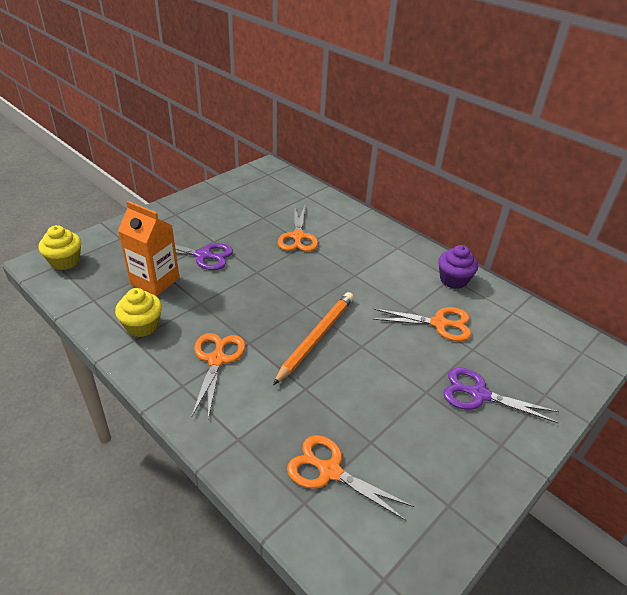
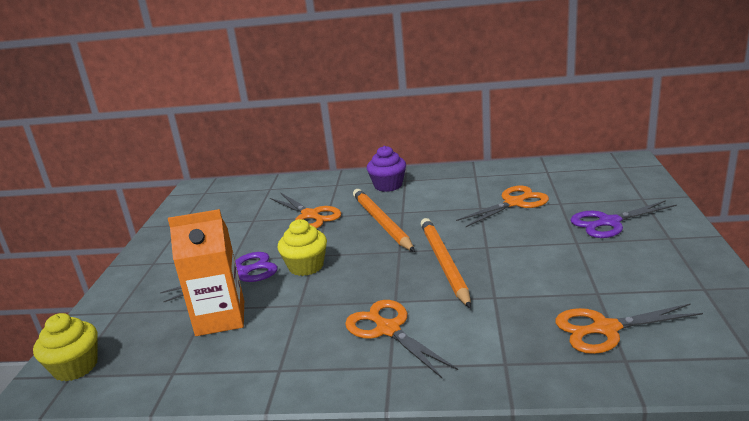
camera: 35 degrees left, 15 degrees down
(142, 326) = (268, 356): yellow cupcake -> yellow cupcake (306, 266)
(329, 274) = (381, 222): none -> orange pencil
(453, 280) = (478, 176): purple cupcake -> purple cupcake (388, 185)

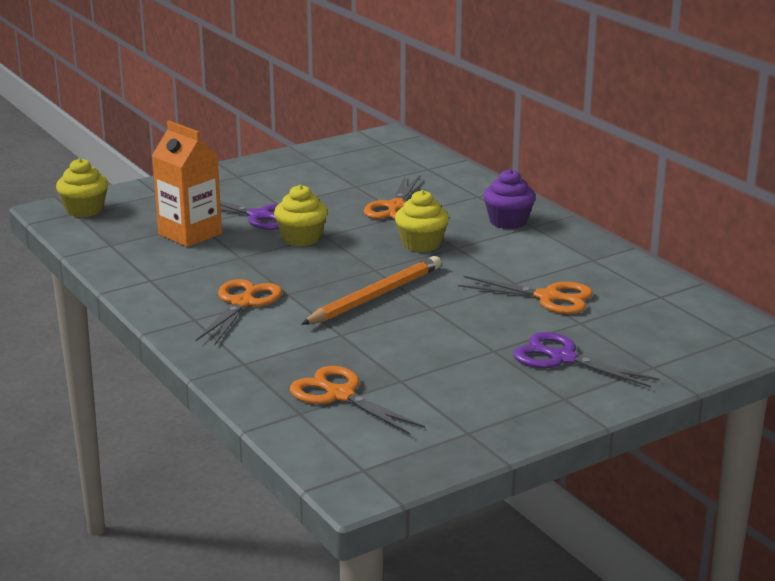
camera: 50 degrees right, 0 degrees up
(381, 222) = (421, 244): orange pencil -> yellow cupcake

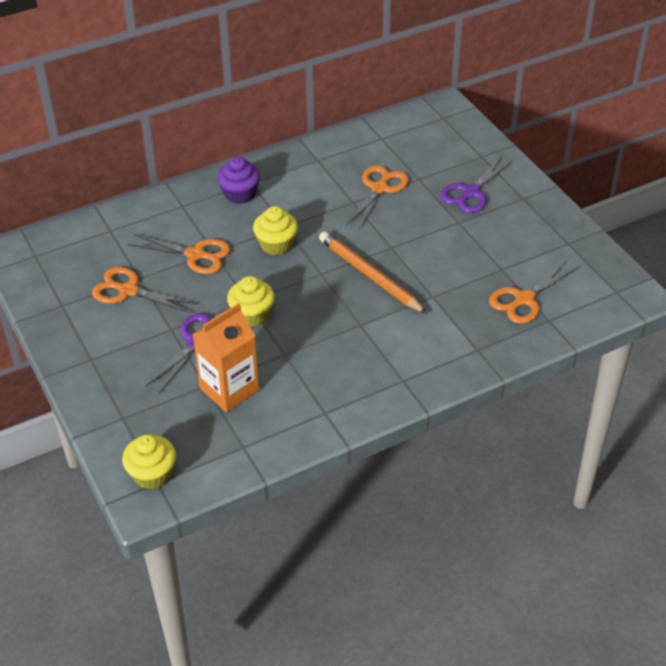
camera: 85 degrees left, 20 degrees up
(242, 303) = (376, 351): orange scissors -> orange scissors (128, 291)

